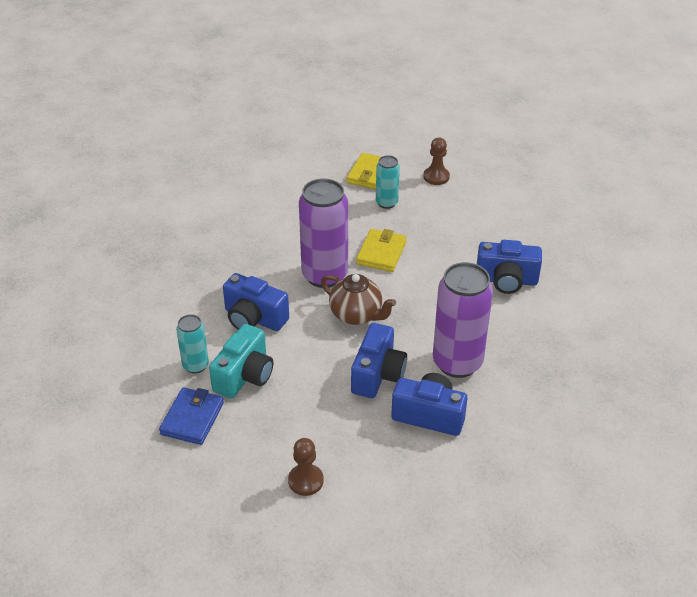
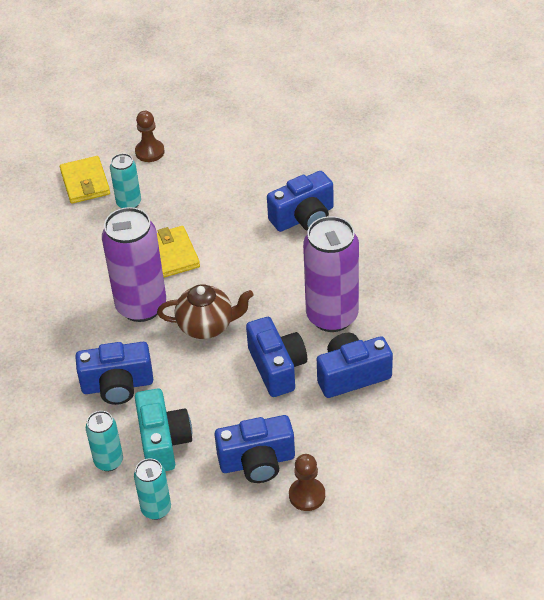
camera: 35 degrees left, 5 degrees up
(192, 418) = (156, 509): blue wallet -> turquoise can
(295, 432) = (257, 462): none -> blue camera

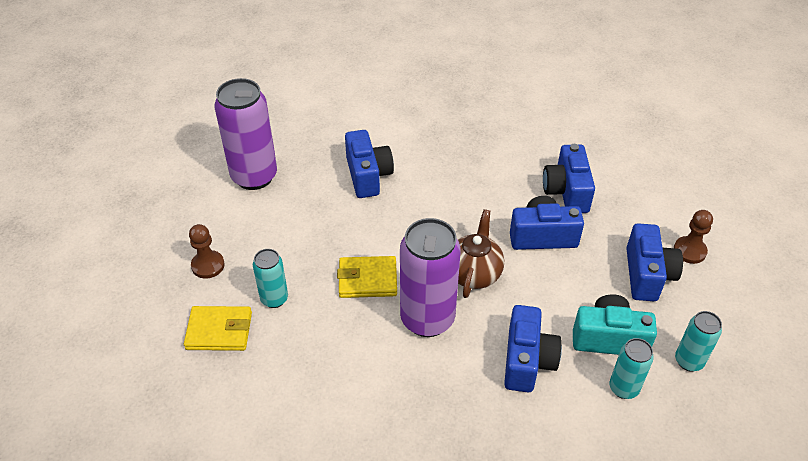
camera: 75 degrees left, 0 degrees up
(332, 316) = (495, 187): purple can -> purple can (254, 176)

